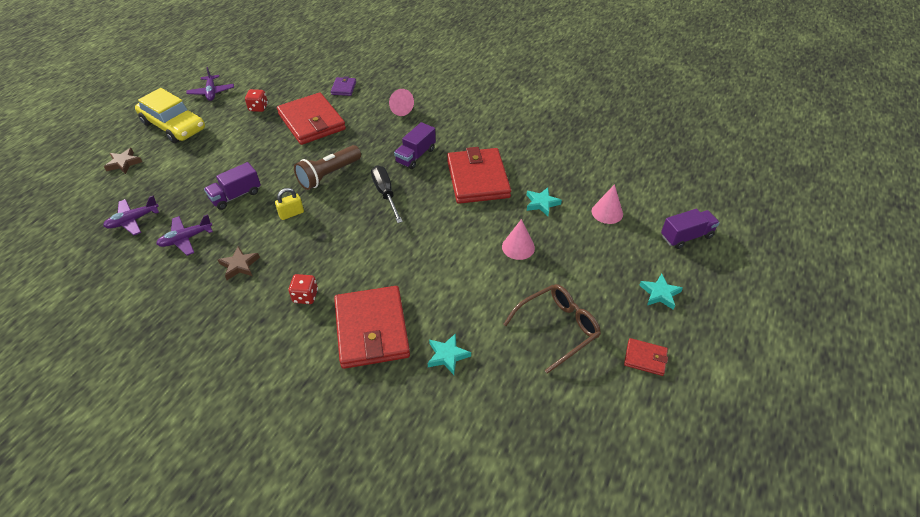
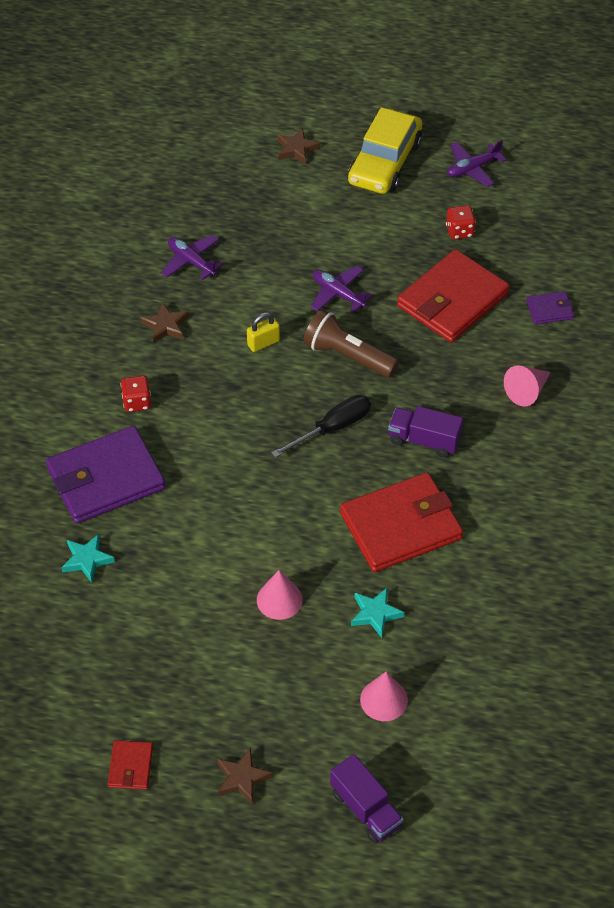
camera: 75 degrees right, 5 degrees up
(133, 220) = (205, 203): purple plane -> purple plane (338, 294)
(236, 196) = (276, 277): purple truck -> none
(291, 214) = (263, 343): yellow padlock -> yellow padlock turned 75 degrees counterclockwise
(372, 329) = (106, 479): red wallet -> purple wallet
(558, 328) = (154, 666): brown glasses -> none
(660, 294) = (242, 778): turquoise star -> brown star

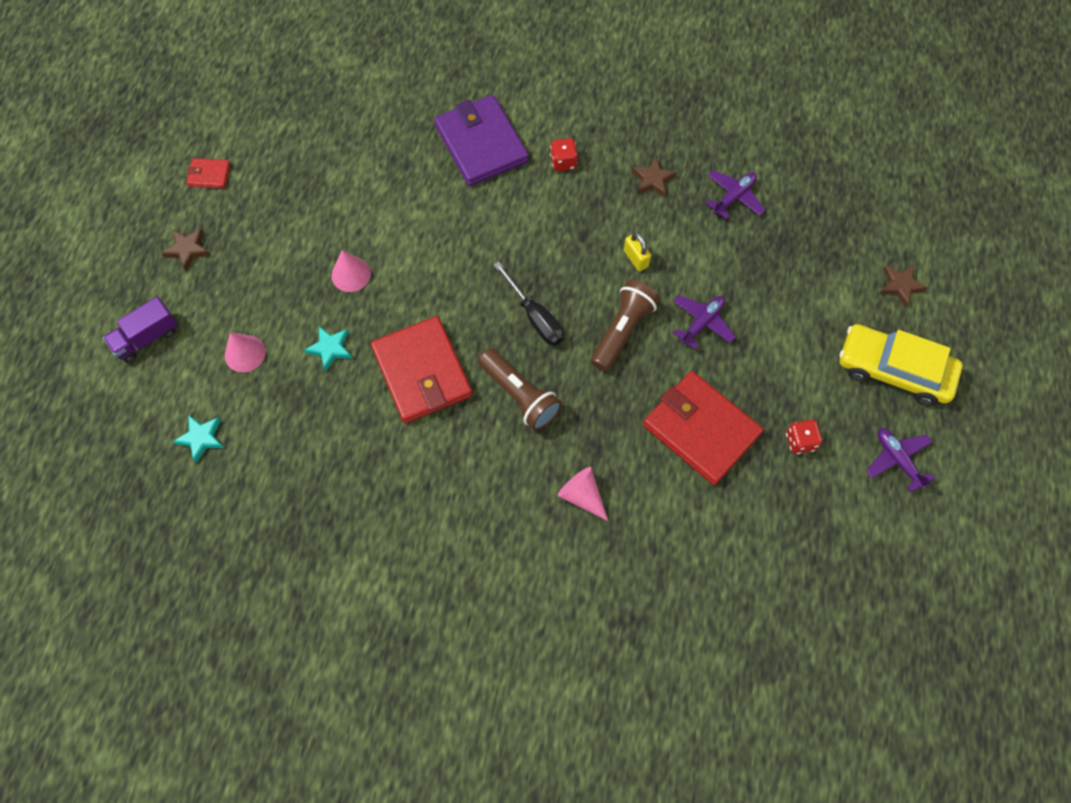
camera: 90 degrees right, 15 degrees up
(87, 560) = (400, 136): turquoise star -> turquoise star (201, 438)
(424, 440) = (520, 395): purple truck -> brown flashlight
(549, 309) = (694, 527): purple wallet -> none

